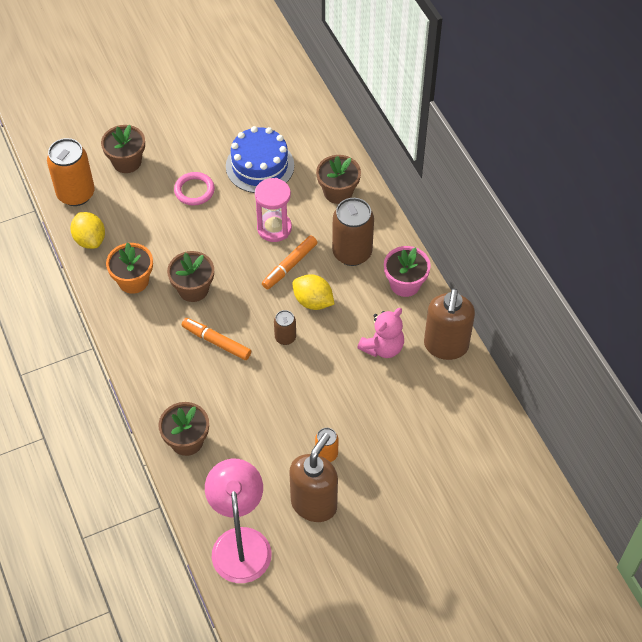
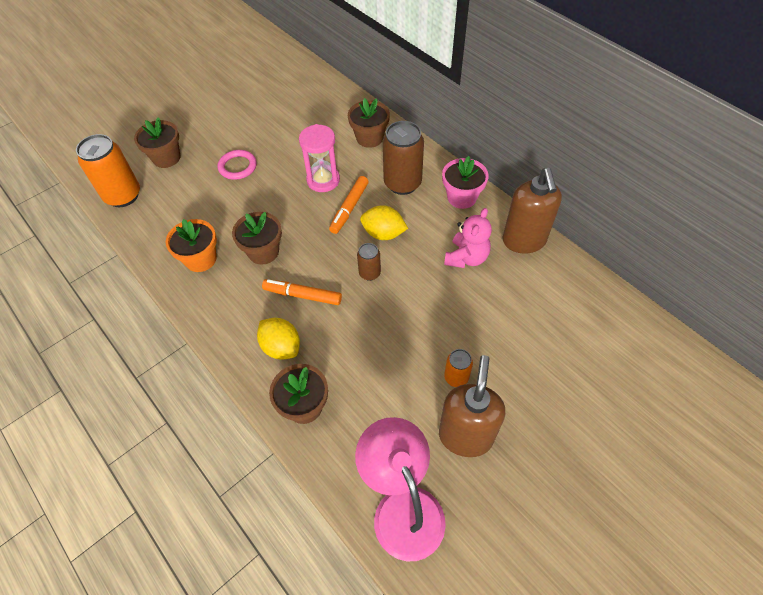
camera: 15 degrees left, 0 degrees up
(90, 240) = (147, 232): yellow lemon -> yellow lemon (281, 347)
(260, 166) = (291, 133): blue cake -> none

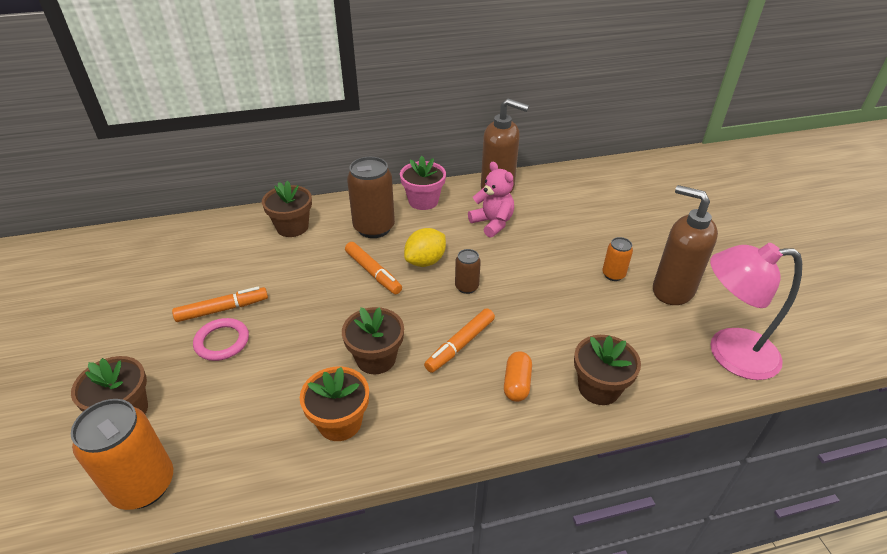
camera: 65 degrees left, 15 degrees down
(265, 150) = (222, 309): none -> orange marker
(281, 347) = (517, 383): yellow lemon -> orange capsule
(323, 180) = (316, 278): pink hourglass -> none

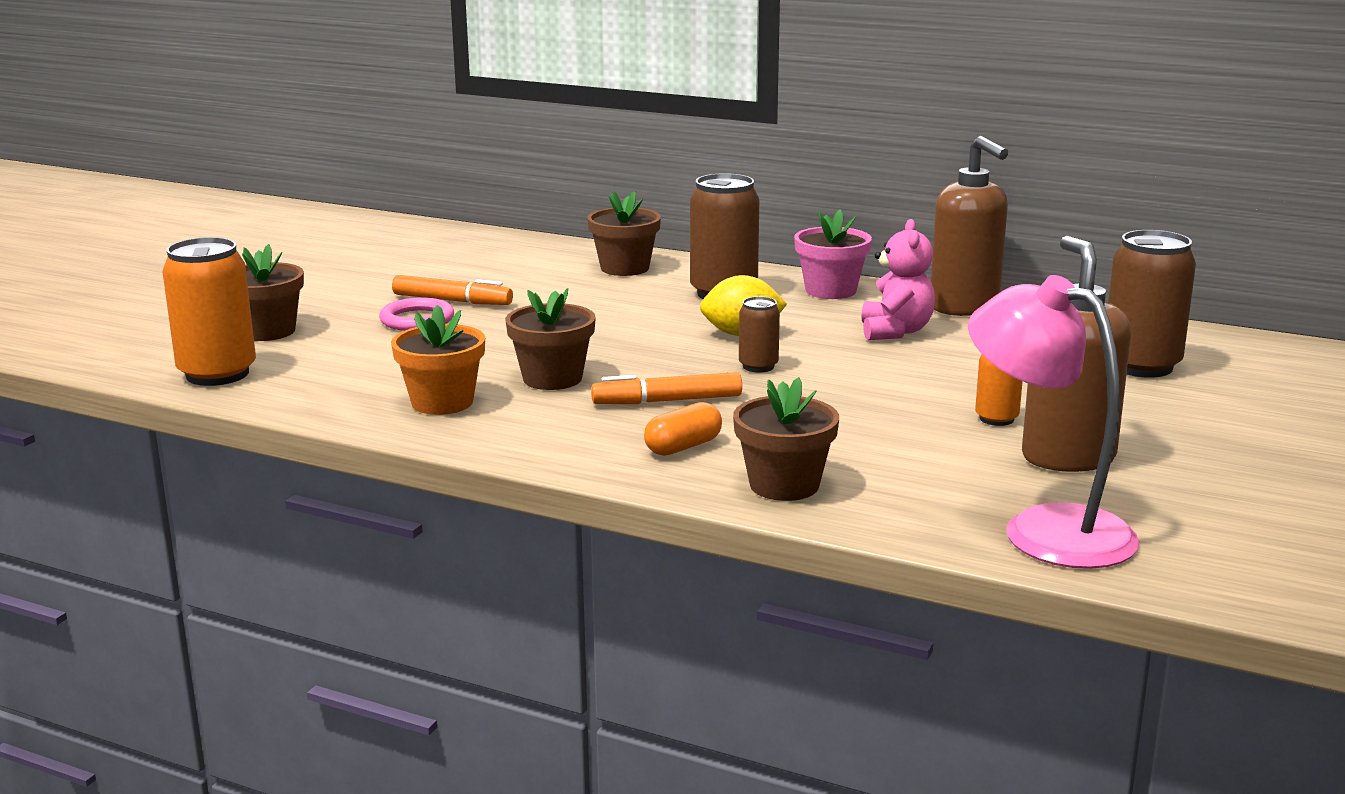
camera: 40 degrees right, 20 degrees down
(373, 272) = (660, 324): orange marker -> none
(615, 202) = (1141, 366): none -> brown can

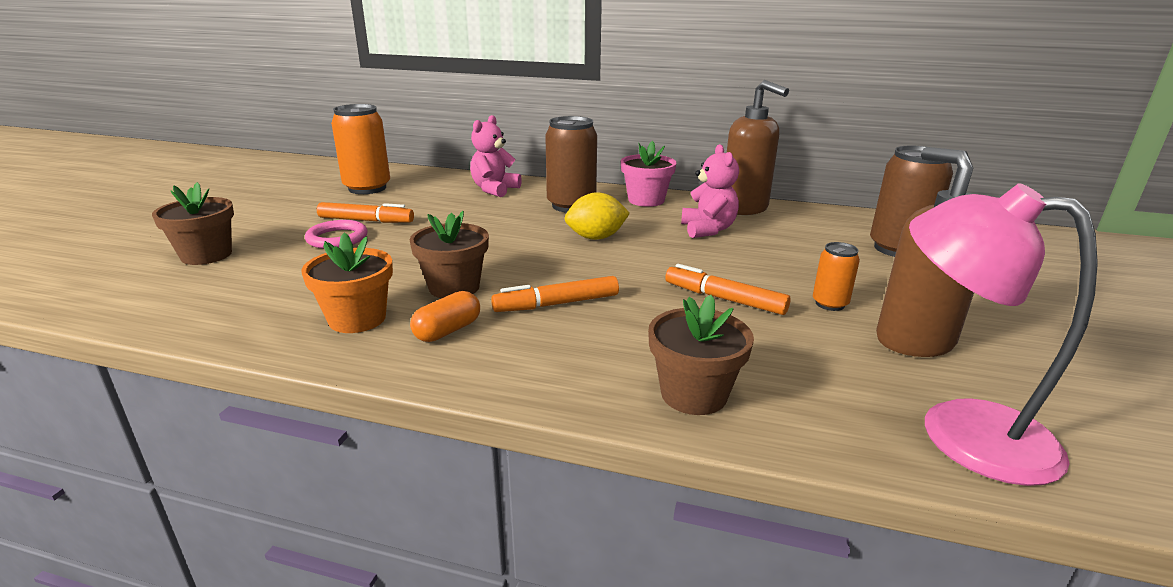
camera: 10 degrees left, 5 degrees up
(217, 374) = (148, 301): orange can -> orange can (367, 188)
(625, 268) = (494, 189): brown flower pot -> pink teddy bear
(683, 447) = (585, 354): orange capsule -> orange capsule (448, 331)
(758, 366) = (619, 265): brown can -> none
(869, 407) = (724, 299): none -> orange marker

